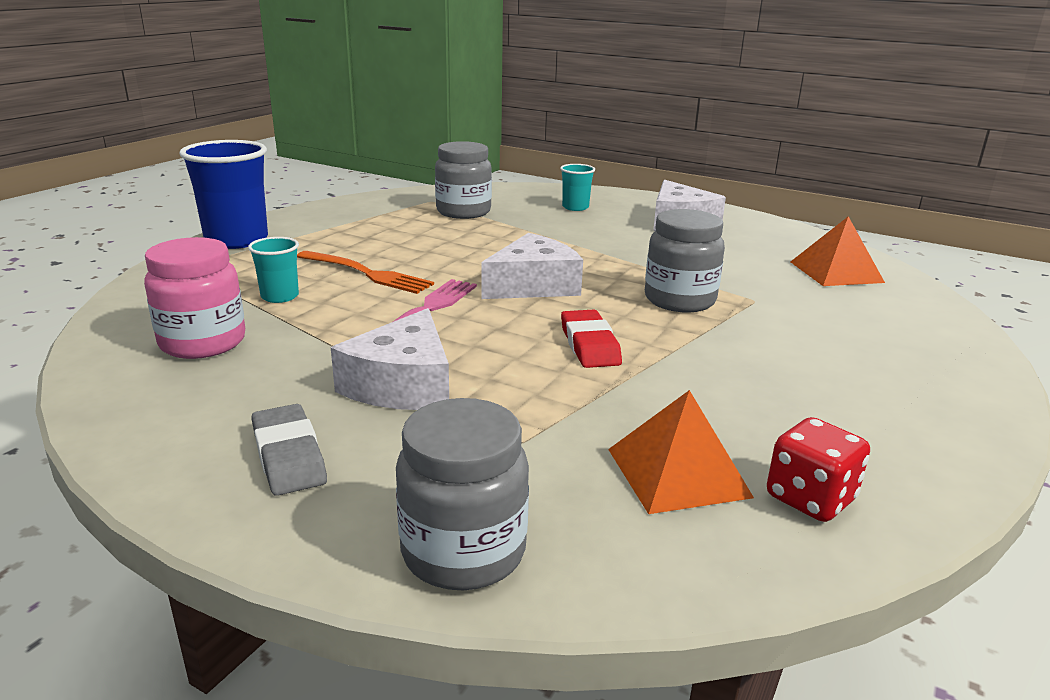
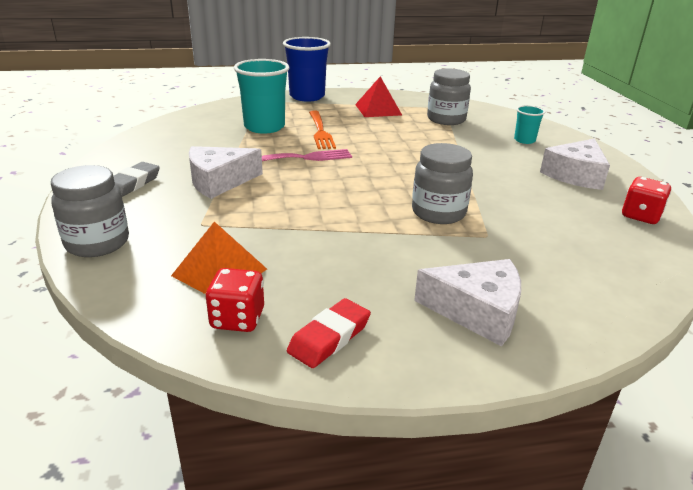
camera: 50 degrees right, 5 degrees up
(203, 343) = (200, 133): pink jar -> none
(280, 296) = (264, 127): turquoise cup -> turquoise cup, size x1.96
(368, 225) = (378, 109): none -> red pyramid
(533, 285) = (380, 169): white cheese -> white cheese (477, 311)
(589, 345) = (329, 207): red eraser -> red eraser (329, 337)
(785, 236) = (640, 216): none -> red dice
(836, 272) = (608, 252): orange pyramid -> none

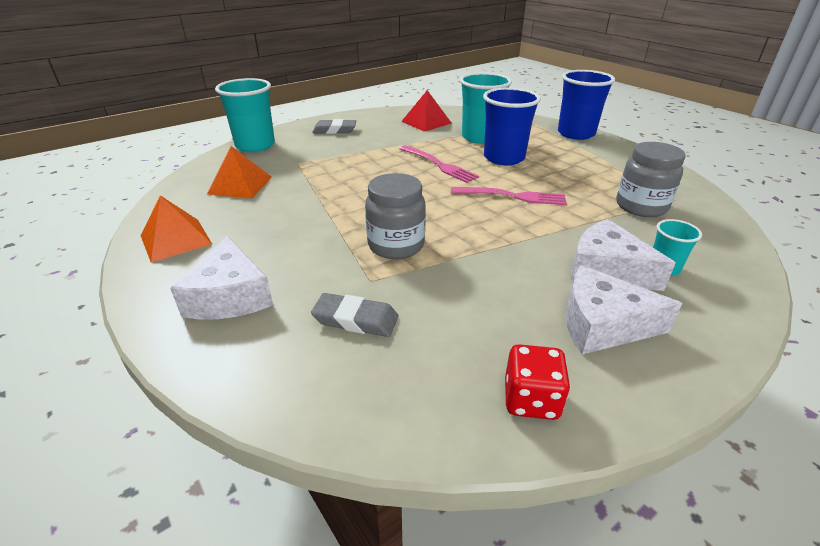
camera: 65 degrees right, 5 degrees up
(97, 243) = (255, 145): grey jar -> turquoise cup
(219, 181) = (365, 150): white cheese -> white cheese (606, 269)
(237, 319) = (188, 205): red dice -> none
(320, 131) = (504, 158): orange fork -> blue cup
(329, 337) = (176, 239): red eraser -> orange pyramid
(378, 109) = (602, 168): red pyramid -> red pyramid (426, 122)
(394, 149) = (513, 196): none -> pink fork
(541, 254) = (355, 319): none -> grey eraser

